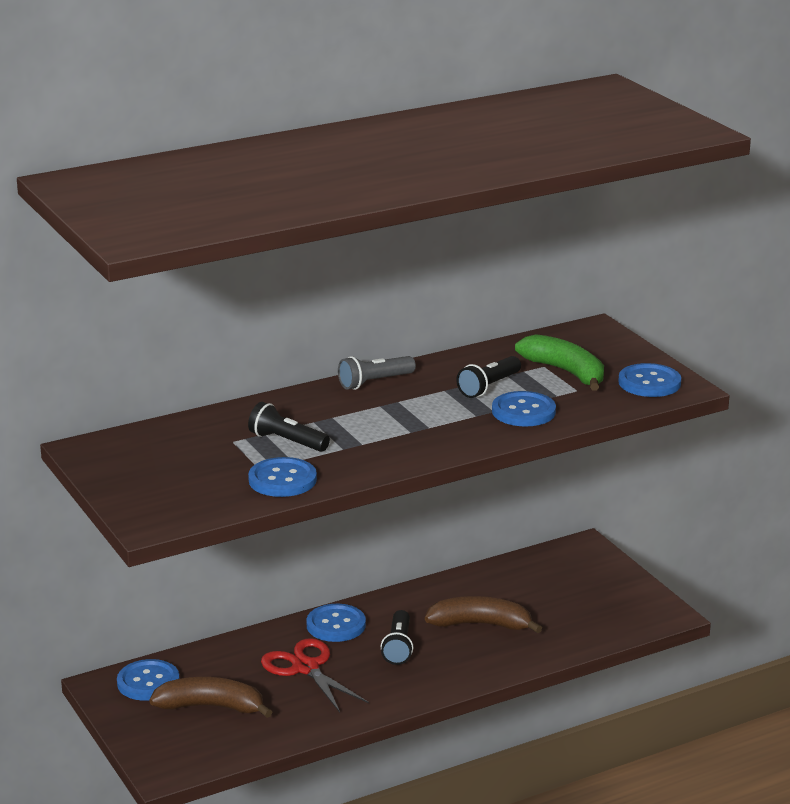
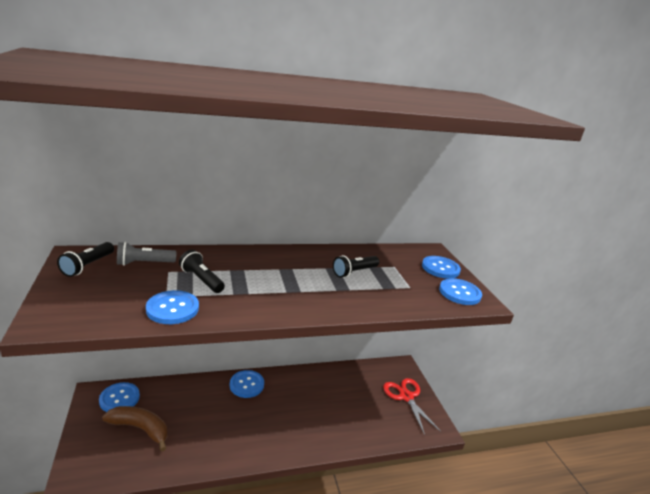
camera: 10 degrees right, 0 degrees up
(306, 668) = (212, 412): red scissors -> red scissors (406, 397)
(374, 382) = (286, 253): grey flashlight -> grey flashlight (144, 263)
(398, 647) = (273, 411): black flashlight -> black flashlight (88, 266)
(481, 624) = (327, 406): brown banana -> none
(523, 411) = (369, 294): blue button -> blue button (440, 268)
(566, 372) = (407, 273): green banana -> none

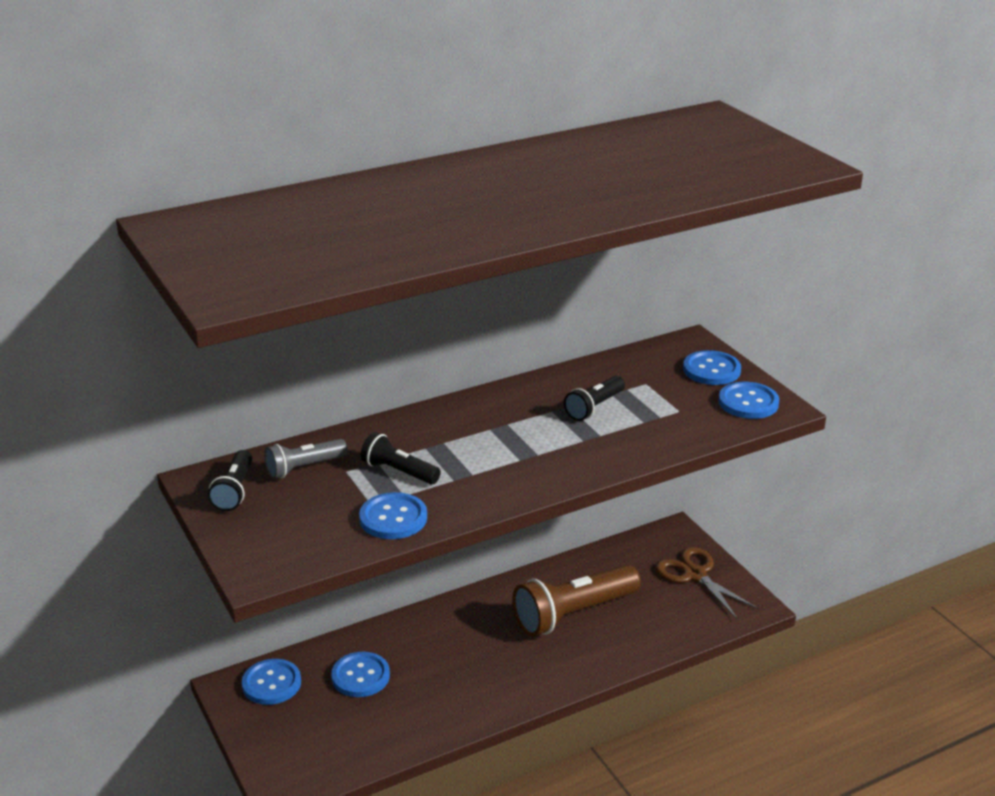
camera: 10 degrees left, 5 degrees up
(140, 429) = (330, 712): brown banana -> none
(246, 385) = (449, 618): blue button -> blue button (360, 676)
(322, 402) = (573, 614): none -> brown flashlight
(406, 397) = (695, 575): red scissors -> brown scissors

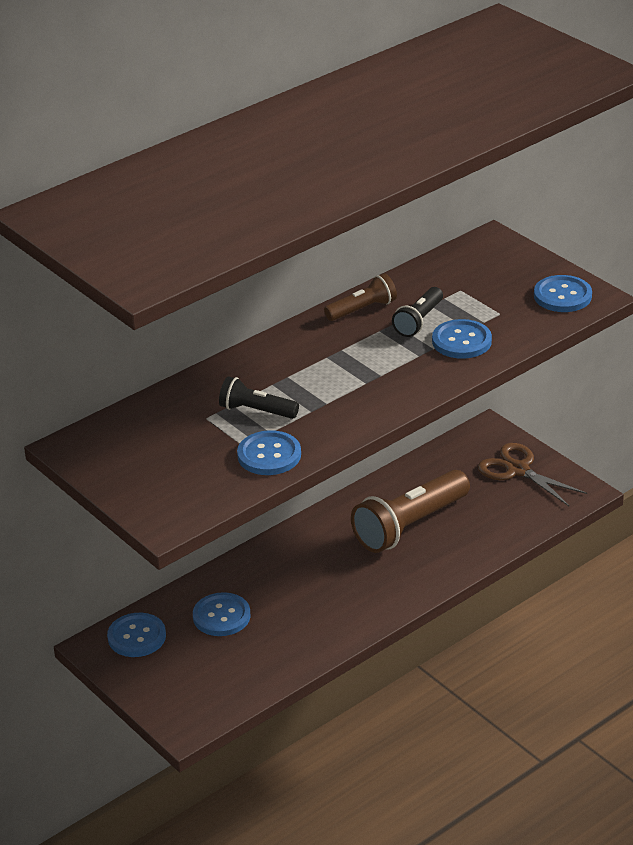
camera: 10 degrees left, 5 degrees up
(234, 491) = (108, 452): black flashlight -> none
(304, 468) = (164, 420): grey flashlight -> none
(542, 389) = (362, 309): none -> brown flashlight
(711, 370) = (519, 267): blue button -> blue button (461, 341)

